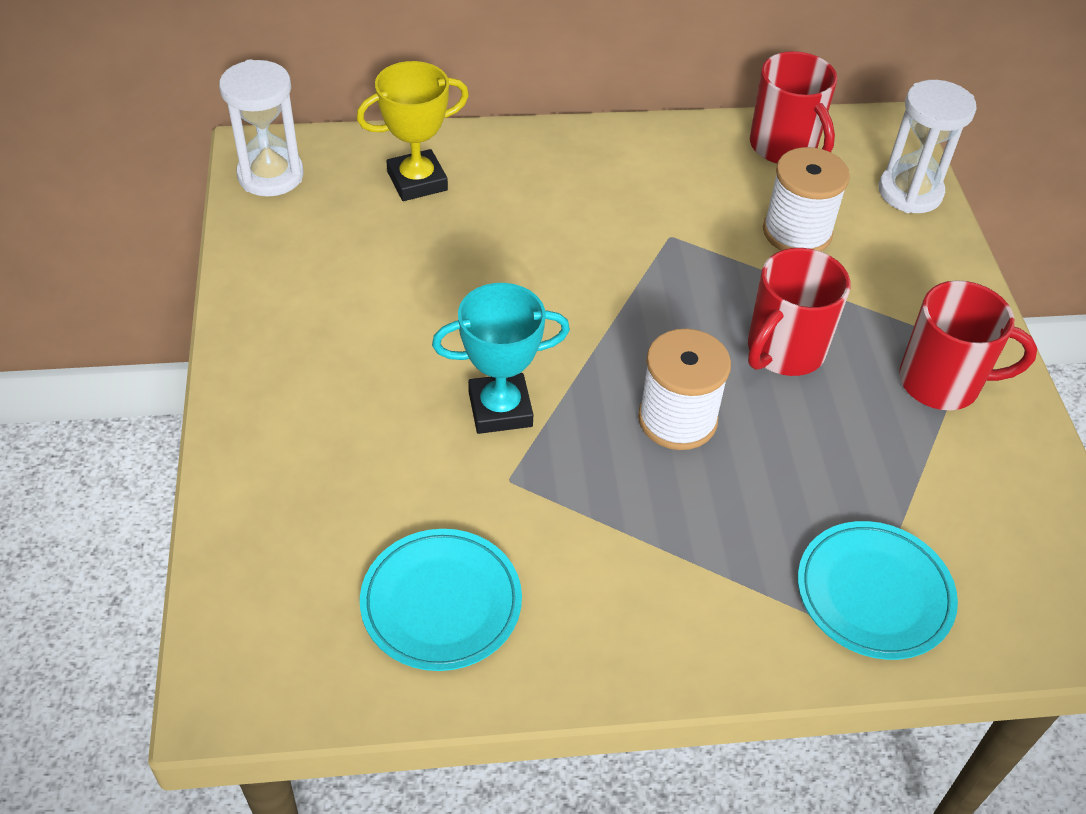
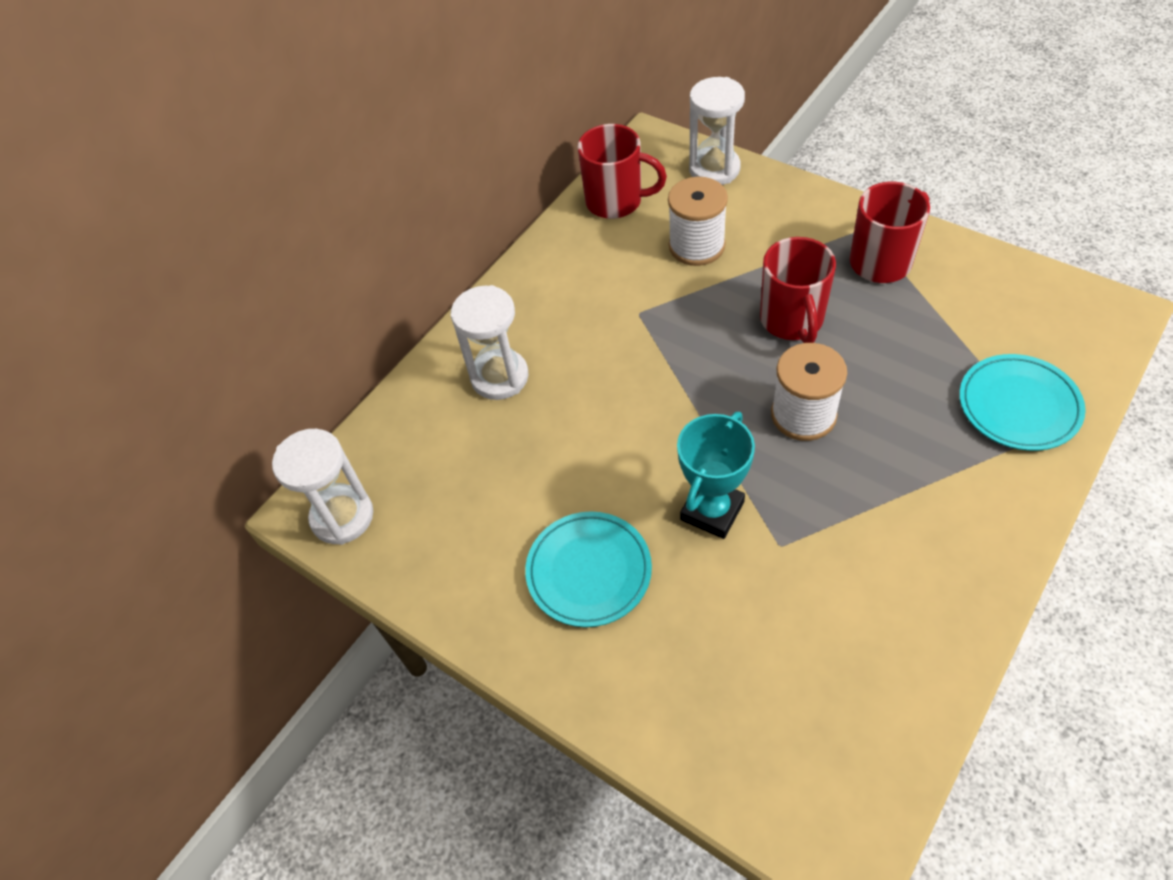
camera: 40 degrees left, 5 degrees up
(417, 181) = (444, 424): yellow trophy -> none
(441, 603) = (859, 656): turquoise plate -> turquoise plate (589, 571)
(501, 186) = (499, 377): none -> white hourglass

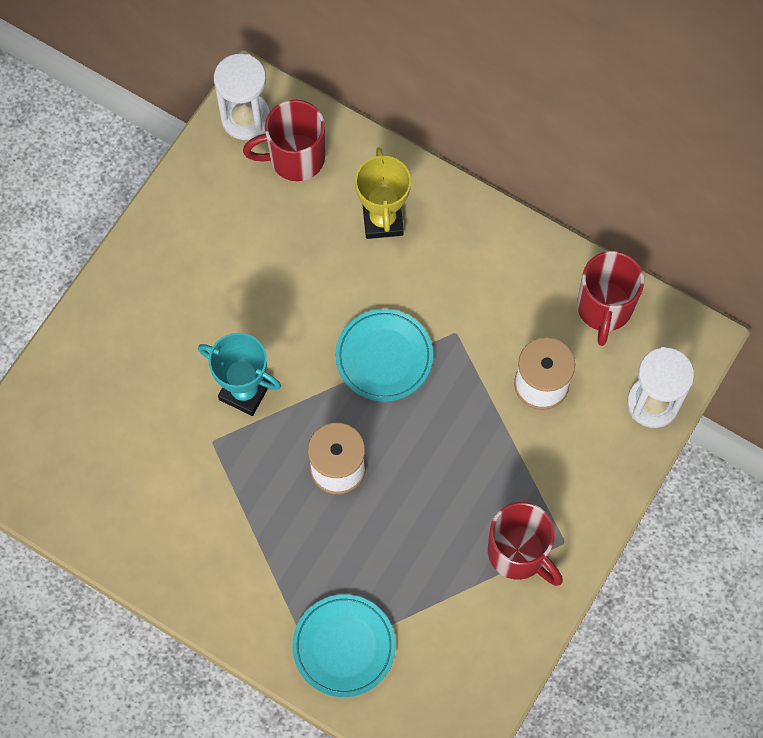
camera: 80 degrees right, 15 degrees up
(499, 377) = (382, 220): white hourglass -> yellow trophy
(589, 571) = (193, 301): turquoise plate -> turquoise plate (384, 357)
(792, 321) = (444, 465): red mug -> red mug (295, 158)

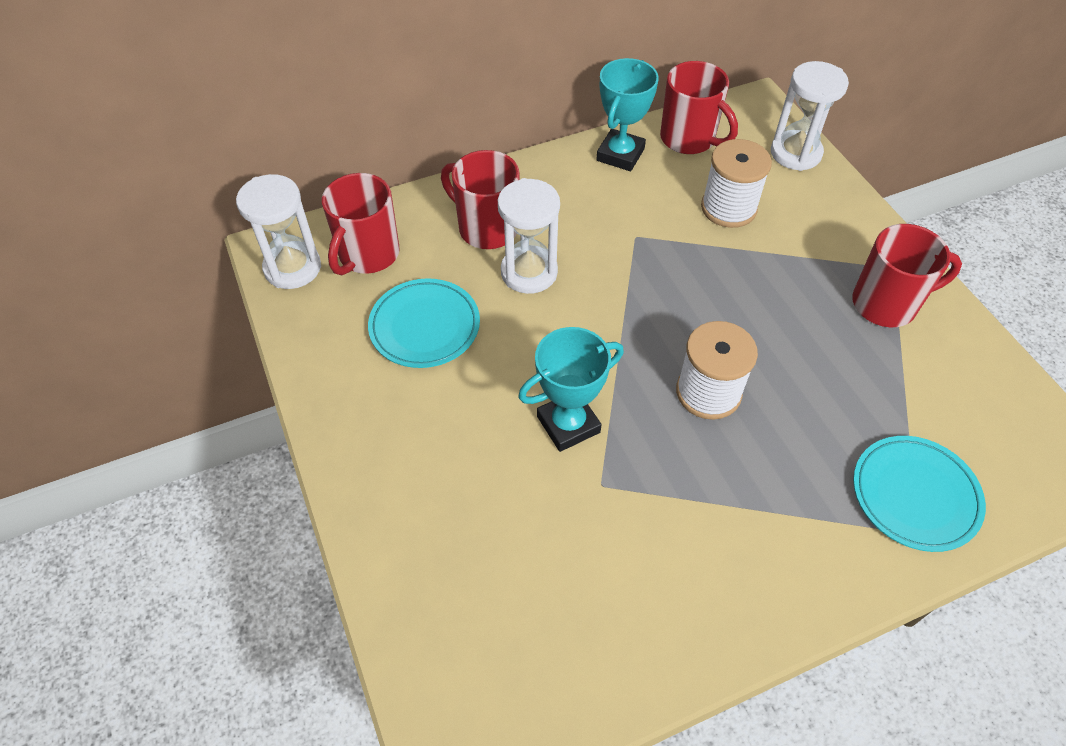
camera: 55 degrees left, 15 degrees down
(361, 279) = (529, 272): none -> white hourglass
(382, 220) = (486, 228): yellow trophy -> red mug
(384, 357) = (619, 296): turquoise plate -> turquoise plate (425, 326)
(542, 266) = (620, 155): none -> turquoise trophy

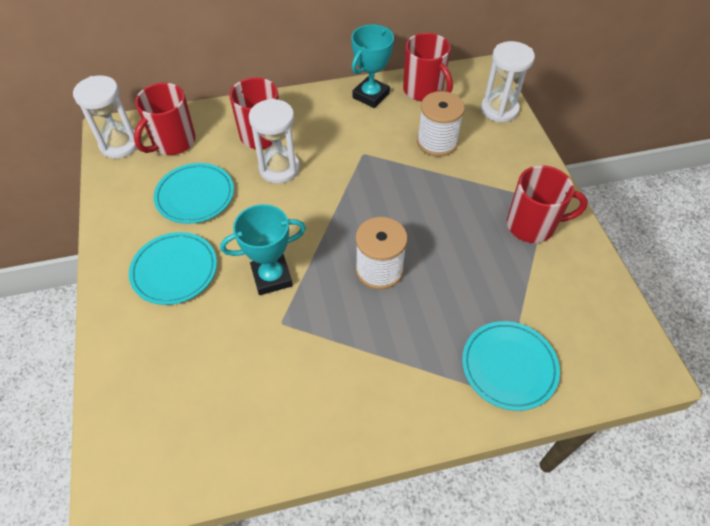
camera: 10 degrees right, 0 degrees up
(431, 435) = (174, 270): none -> turquoise plate

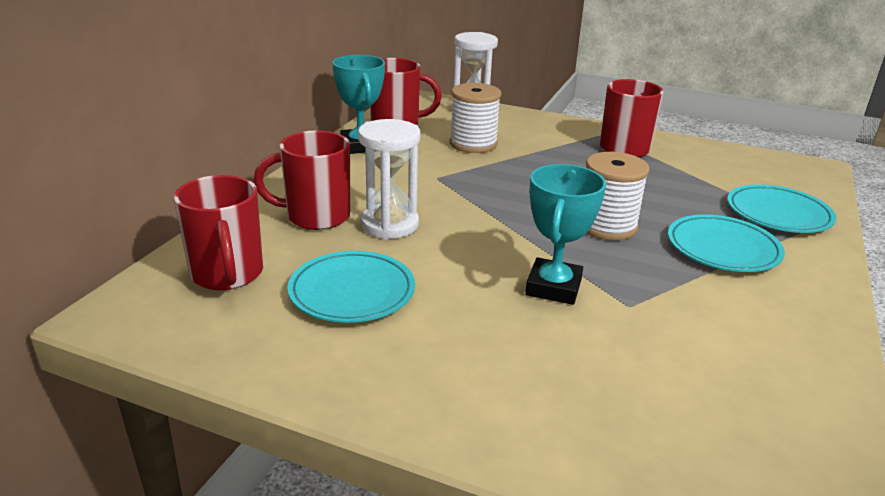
camera: 55 degrees left, 25 degrees down
(120, 144) = (155, 317): white hourglass -> none
(174, 270) = (465, 352): turquoise plate -> turquoise plate (723, 248)

